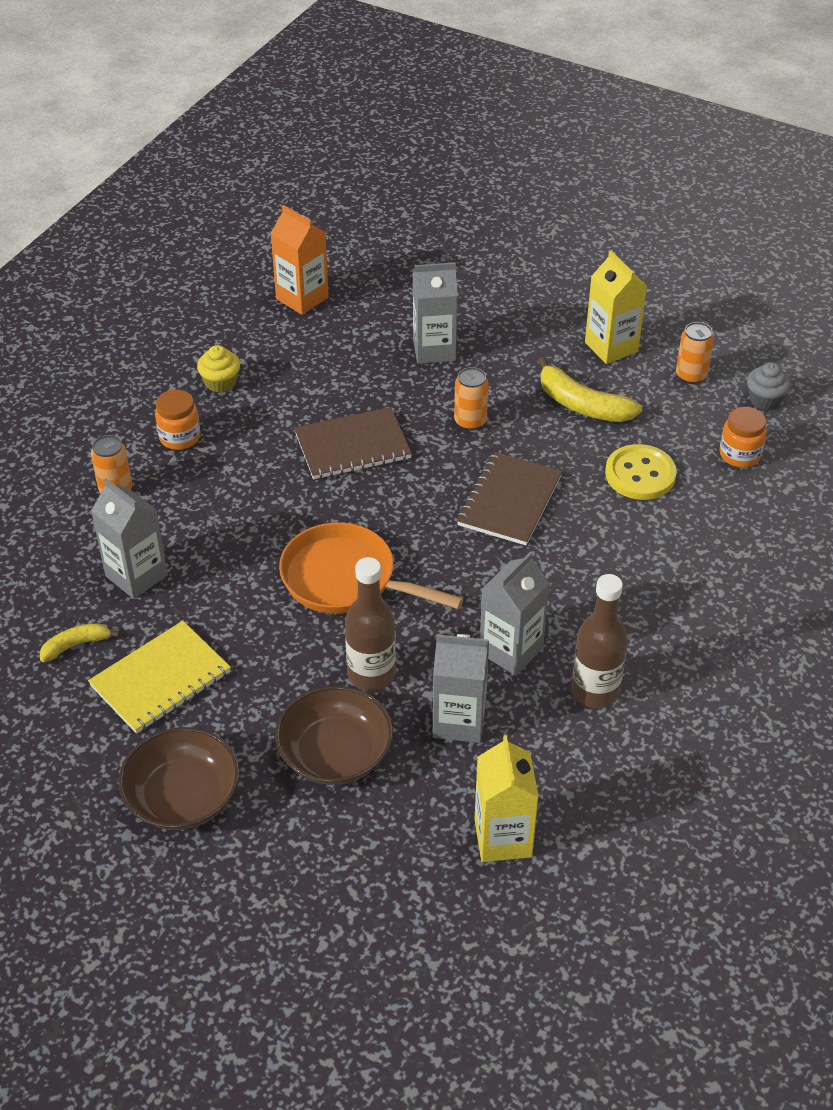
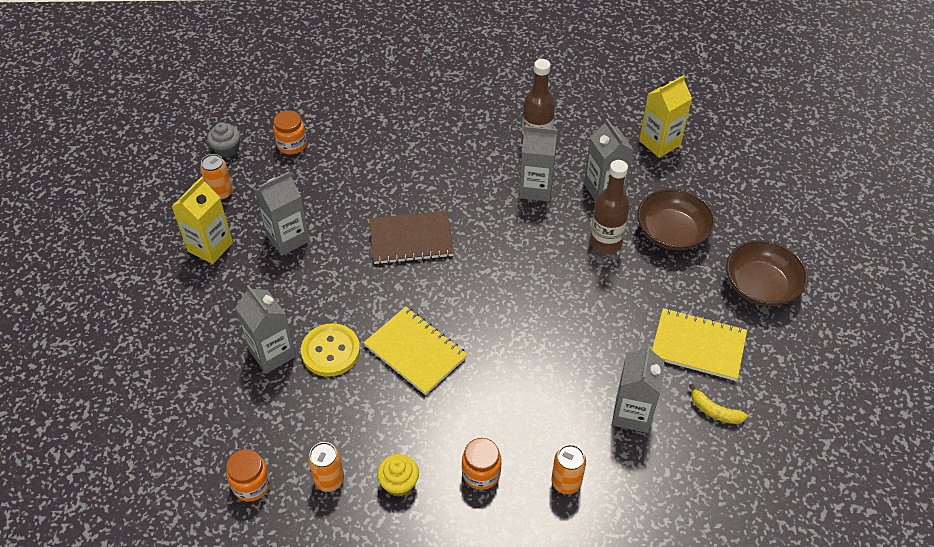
camera: 120 degrees left, 5 degrees up
(302, 298) = (251, 485): orange carton -> orange jar
(345, 579) = (543, 292): orange pan -> none
(352, 446) = (415, 352): brown notebook -> yellow notebook
(470, 421) = (344, 294): orange can -> orange can (329, 480)
(583, 405) = (287, 238): yellow banana -> grey carton
(640, 474) = (342, 184): yellow button -> yellow button (330, 351)

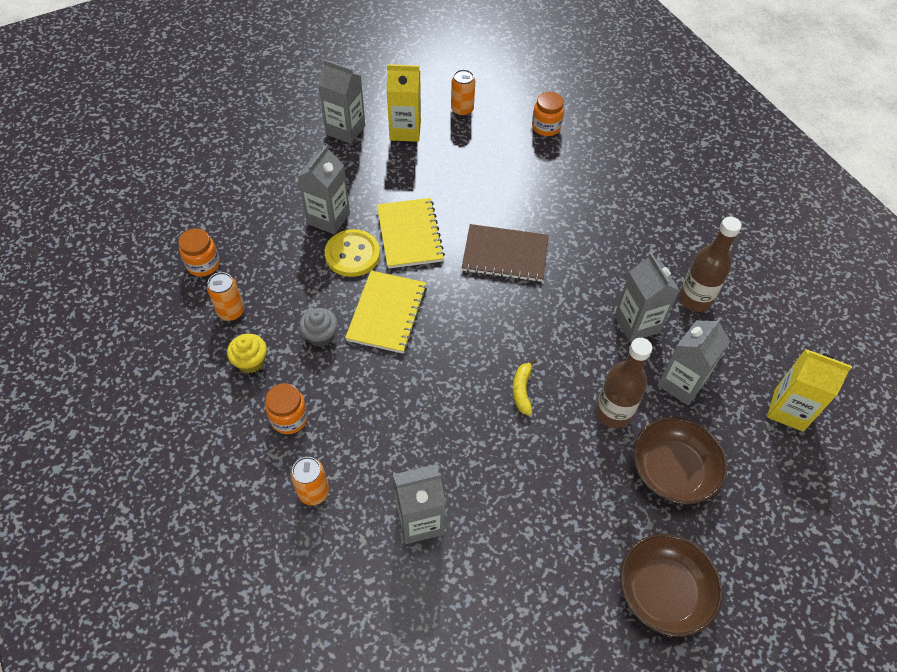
camera: 60 degrees right, 5 degrees up
(227, 149) = (509, 91): grey cupcake -> grey cupcake (320, 335)
(287, 238) = (446, 172): grey carton -> grey carton (345, 130)
(411, 239) = (505, 255): brown notebook -> brown notebook turned 45 degrees counterclockwise
(698, 346) = (539, 553): yellow notebook -> yellow notebook (409, 234)
(714, 411) = (466, 601): yellow banana -> yellow banana (522, 390)

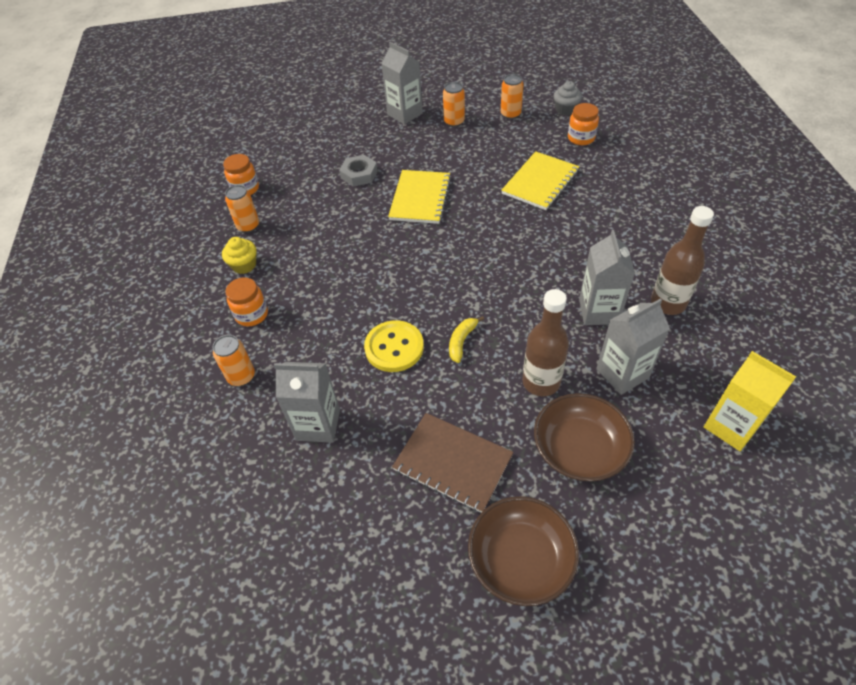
camera: 25 degrees right, 5 degrees down
(320, 335) = (309, 258): grey cupcake -> grey cupcake (565, 110)
(328, 218) = (359, 174): grey carton -> grey nut
(352, 254) = (365, 204): yellow button -> yellow button (394, 347)
(387, 313) = (371, 253): yellow notebook -> yellow notebook (540, 182)
(405, 130) = (454, 122): yellow carton -> orange can
(505, 255) = (497, 229): brown notebook -> brown notebook (452, 463)

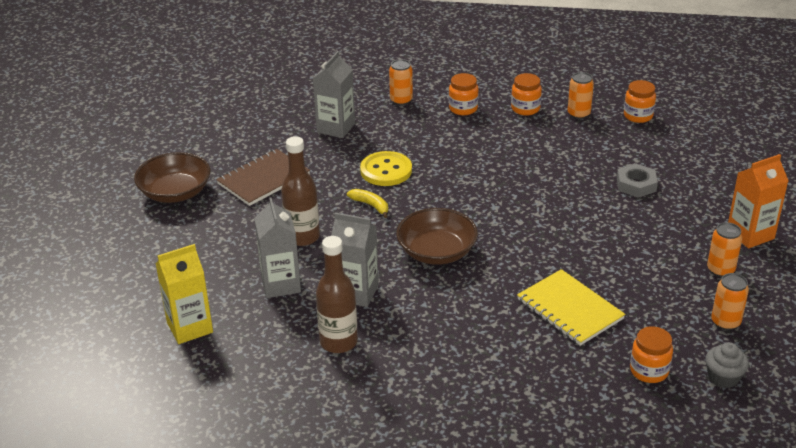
camera: 105 degrees right, 15 degrees down
(244, 265) = (525, 109): yellow cupcake -> orange jar
(405, 114) = (750, 234): grey carton -> orange carton
(420, 198) = (577, 217): yellow notebook -> none
(579, 449) = (231, 239): brown bowl -> brown bowl (436, 252)

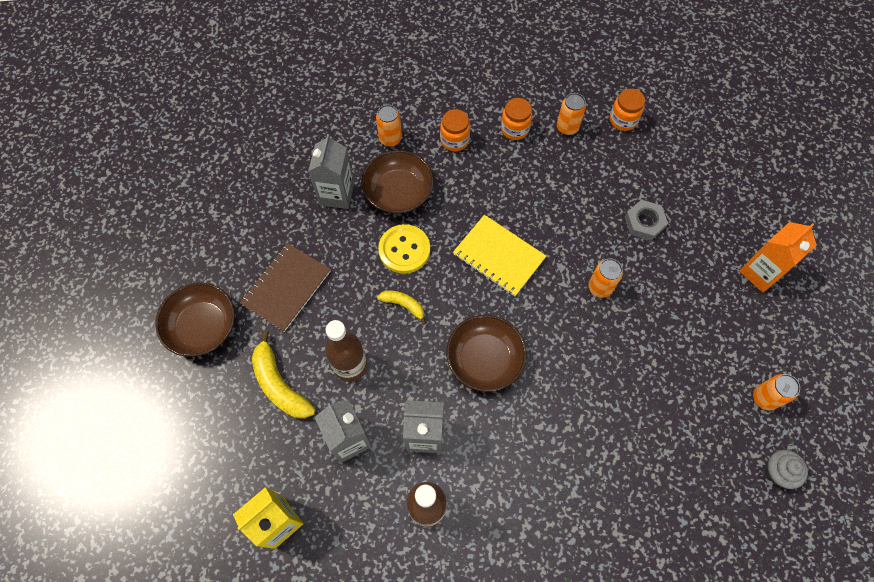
camera: 15 degrees left, 30 degrees up
(230, 239) = (280, 384): none -> yellow banana
(395, 134) = (398, 192): none -> brown bowl
(570, 309) = (626, 412): yellow notebook -> yellow notebook (499, 256)
(649, 371) = (713, 479): orange jar -> none
(720, 270) = (745, 327): orange can -> orange can (600, 287)

